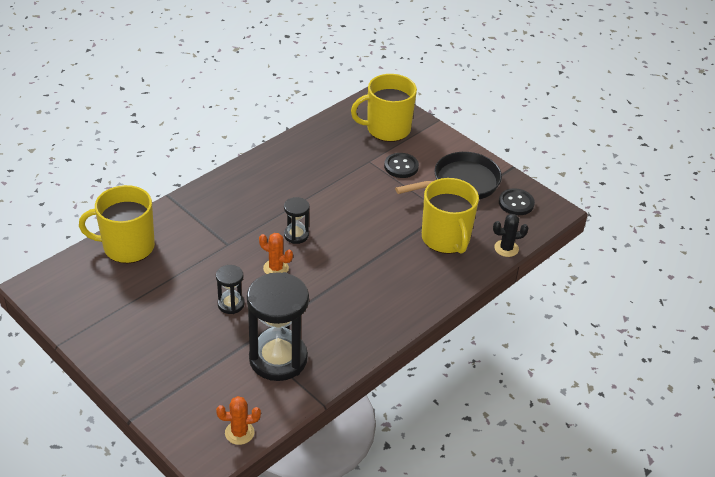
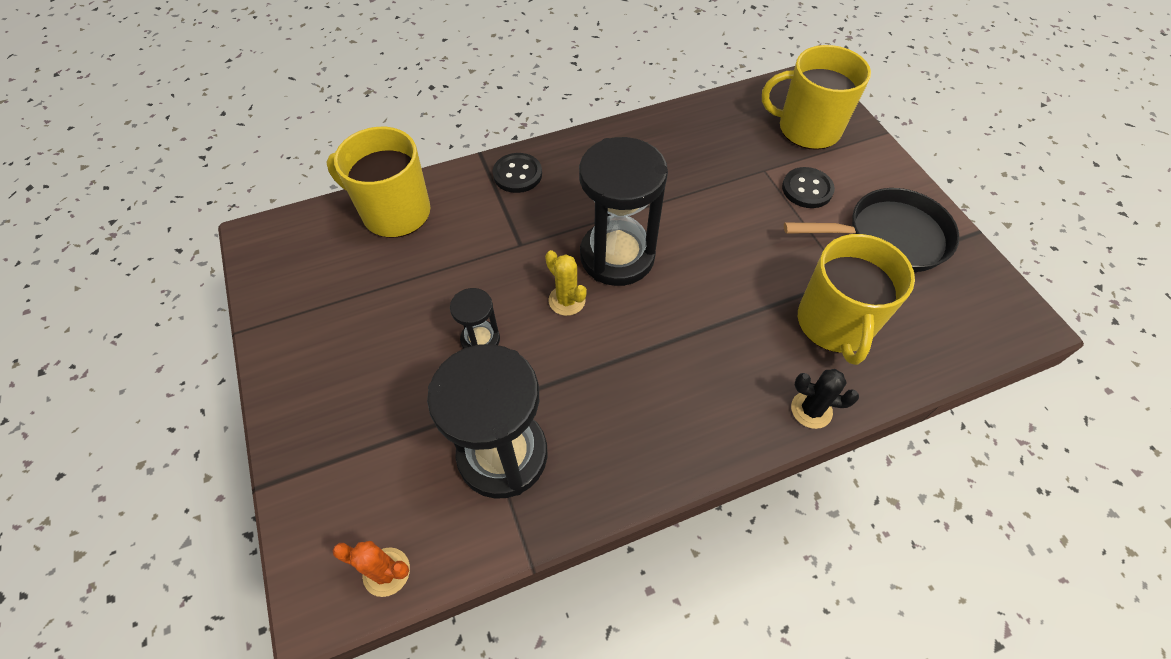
camera: 25 degrees right, 15 degrees up
(276, 268) = (567, 300): orange cactus -> yellow cactus
(296, 235) = (617, 256): black hourglass -> black hourglass, size x2.08
(506, 248) = (927, 369): black cactus -> black cactus (811, 410)
(516, 203) = (966, 293): black button -> black button (517, 174)

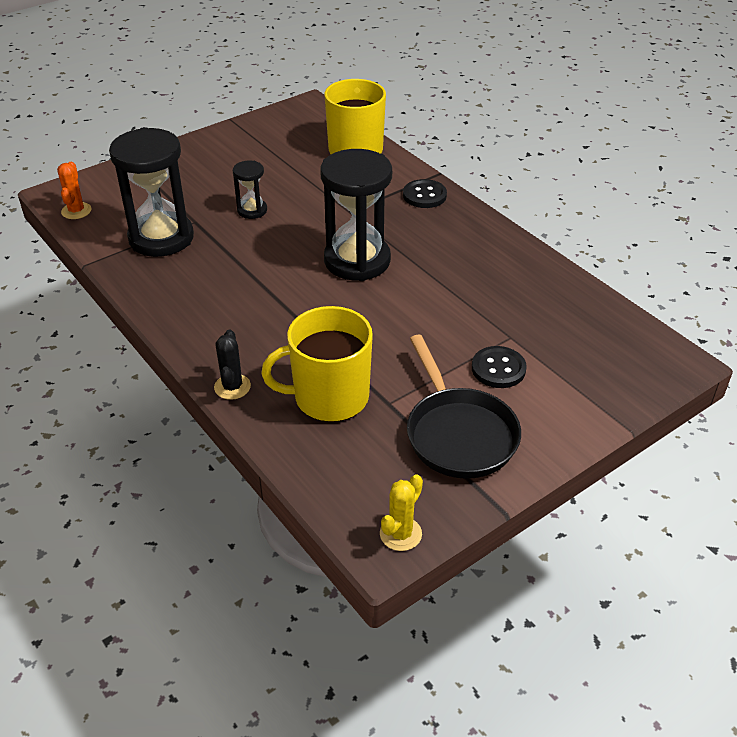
camera: 75 degrees right, 15 degrees down
(567, 300) = (301, 243): yellow cactus -> yellow cactus (400, 534)
(807, 129) = (593, 364): yellow mug -> none

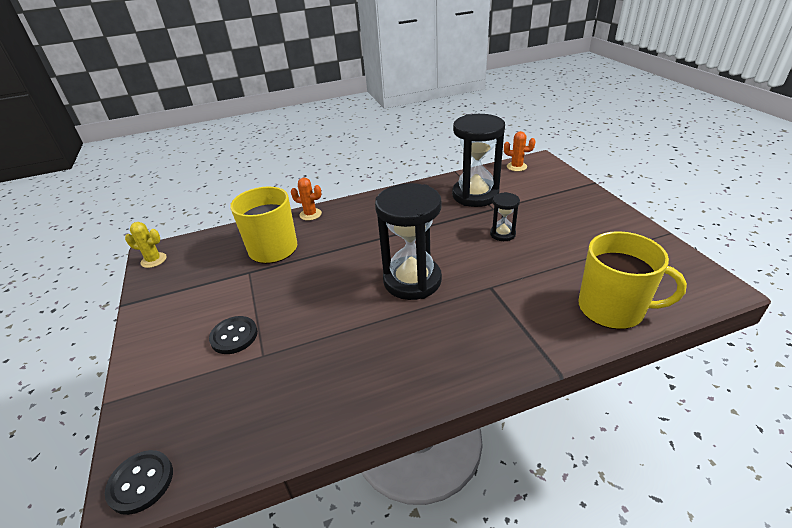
camera: 110 degrees right, 5 degrees down
(232, 387) = (310, 214): black cactus -> orange cactus
(400, 534) = (154, 260): yellow cactus -> yellow cactus turned 45 degrees counterclockwise
(424, 195) = (509, 346): black button -> black button (141, 482)
(458, 434) = (195, 298): black pan -> none

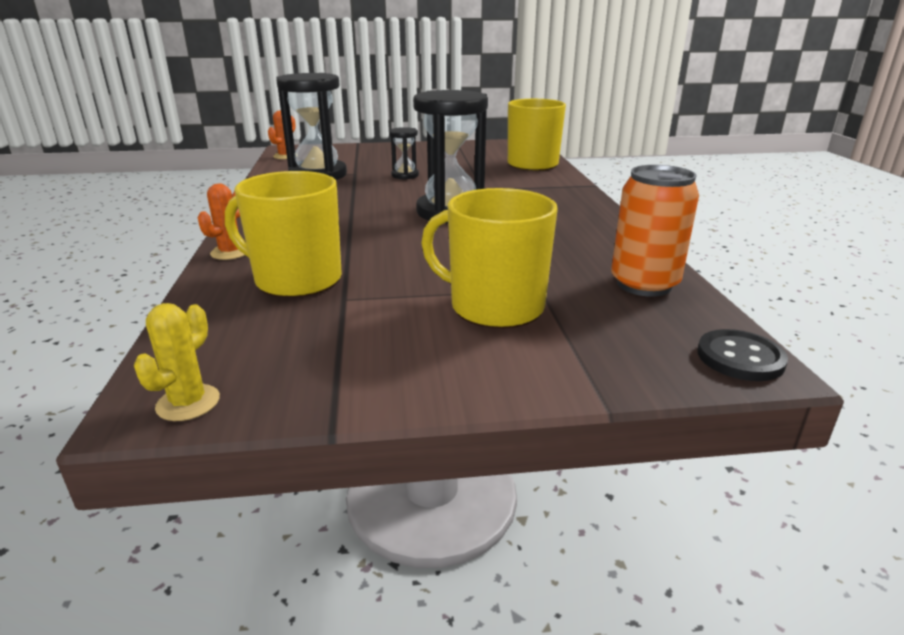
camera: 80 degrees left, 10 degrees down
(234, 336) = (494, 306): black button -> yellow mug
(270, 421) = (644, 284): none -> orange can

